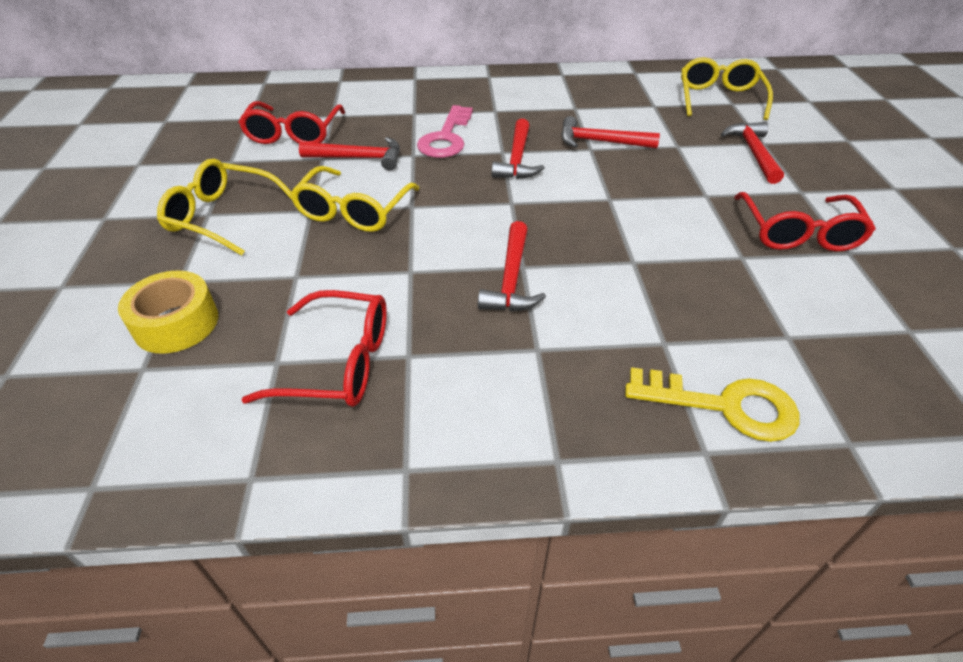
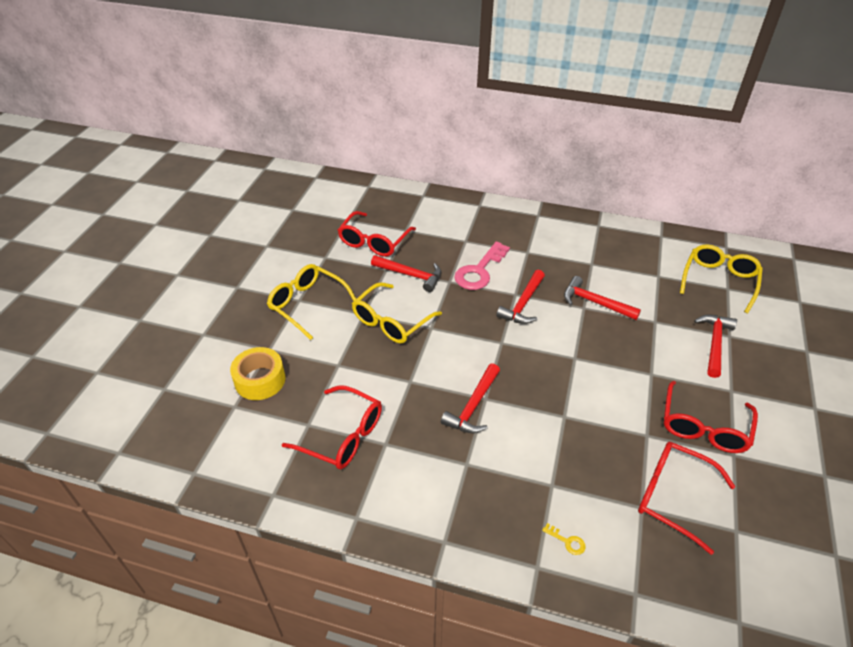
camera: 20 degrees right, 0 degrees up
(725, 406) = (567, 541): yellow key -> yellow key, size x0.40
(814, 314) = (672, 496): none -> red glasses

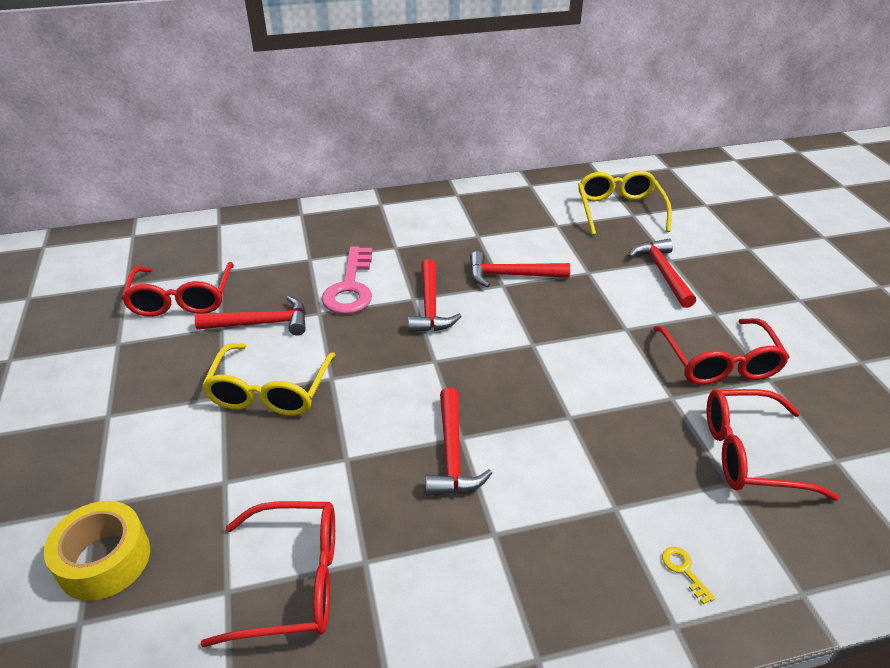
camera: 30 degrees left, 5 degrees down
(307, 304) = (125, 416): yellow glasses -> none
(567, 541) = (683, 570): yellow key -> yellow key turned 120 degrees counterclockwise

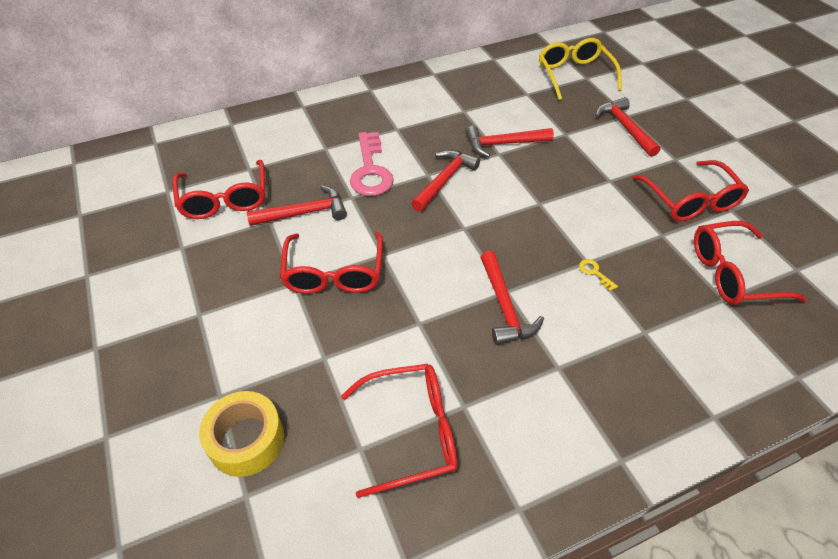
camera: 10 degrees left, 10 degrees up
(269, 392) = (334, 274): yellow glasses -> red glasses
(430, 306) = (444, 180): red hammer -> red hammer turned 135 degrees counterclockwise
(683, 570) = (709, 373): yellow key -> yellow key (594, 272)

